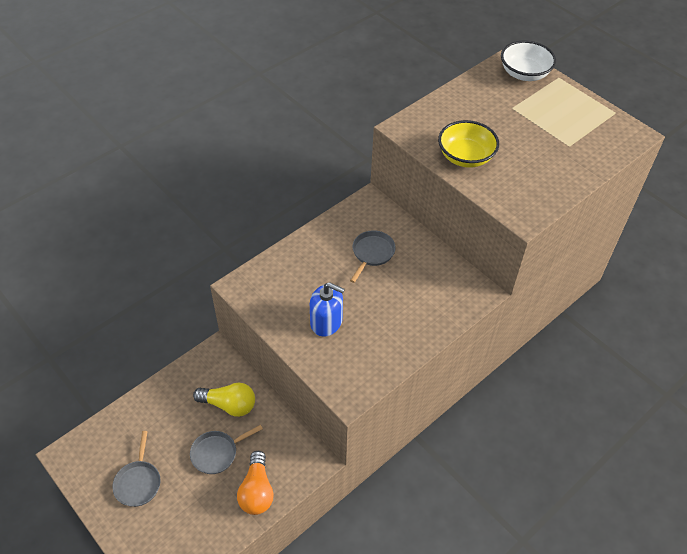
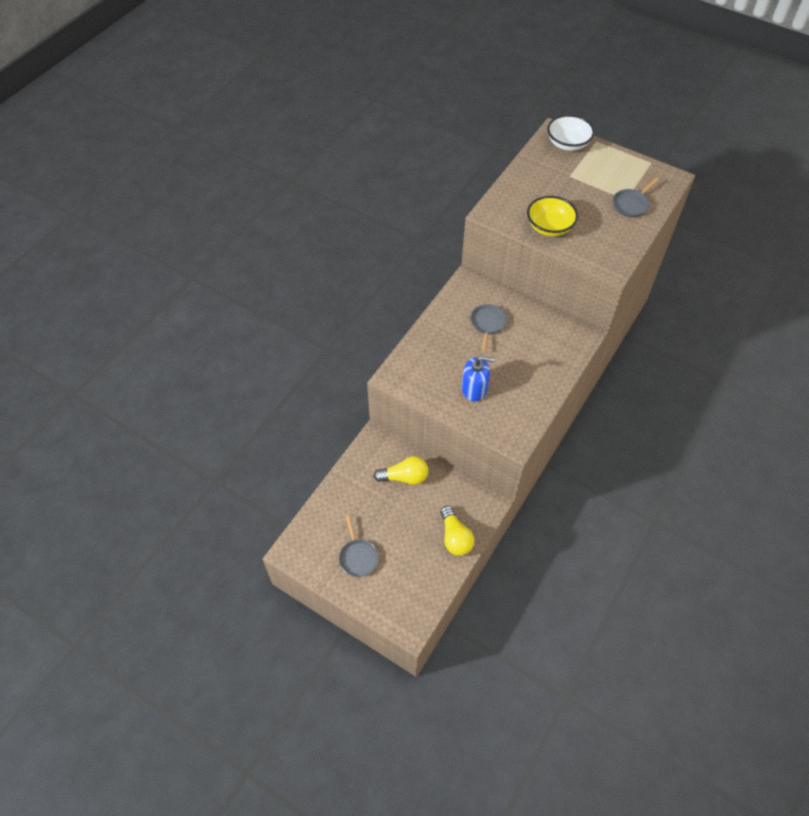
camera: 15 degrees left, 5 degrees up
(217, 453) = (411, 517): grey pan -> grey pan (631, 204)
(257, 491) = (455, 537): orange light bulb -> yellow light bulb

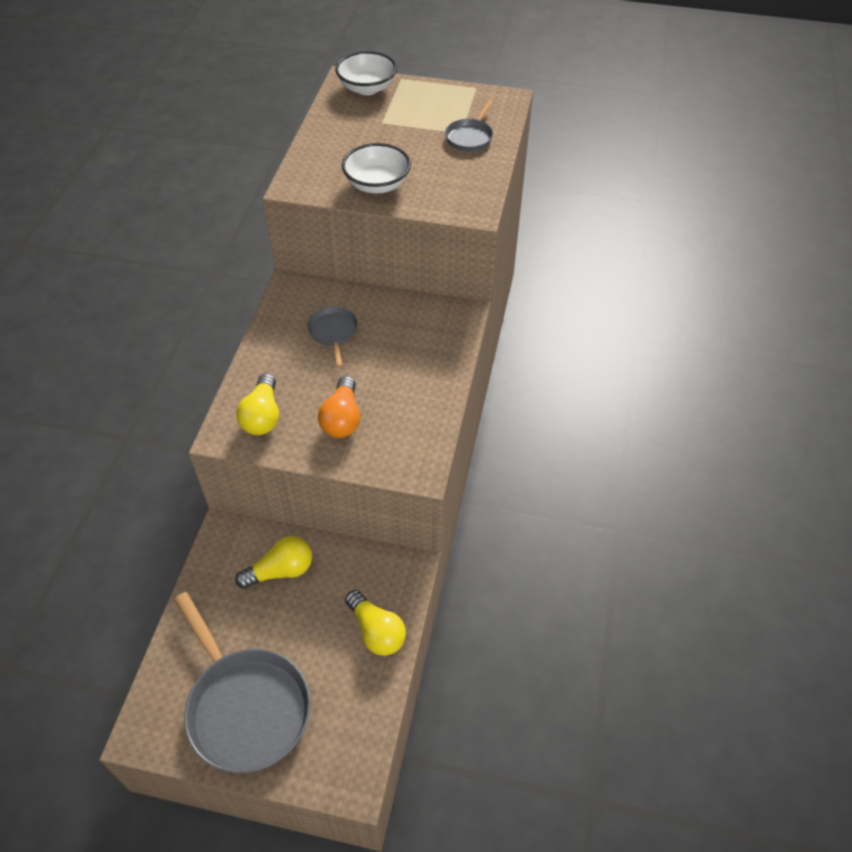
camera: 20 degrees left, 5 degrees down
(358, 557) = (245, 706): grey pan -> grey pan, size x2.06
(422, 371) = (262, 416): none -> yellow light bulb
(474, 389) = (342, 418): blue soap dispenser -> orange light bulb
(549, 227) = (377, 184): yellow bowl -> white bowl

